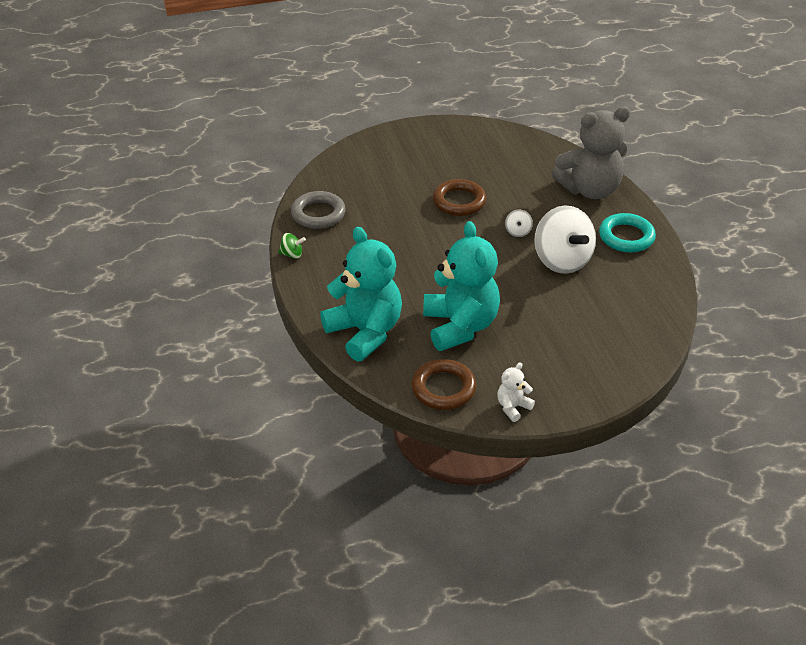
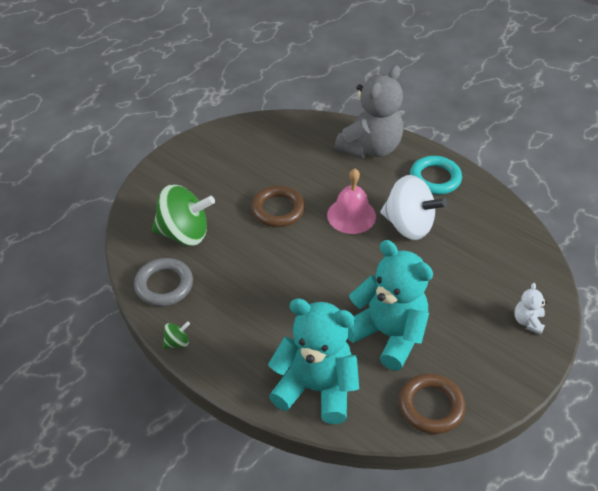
camera: 35 degrees left, 5 degrees up
(367, 186) = (184, 233): none -> green spinning top
(513, 407) = (499, 390): white teddy bear -> white teddy bear (528, 321)
(518, 232) = (351, 215): white spinning top -> pink bell

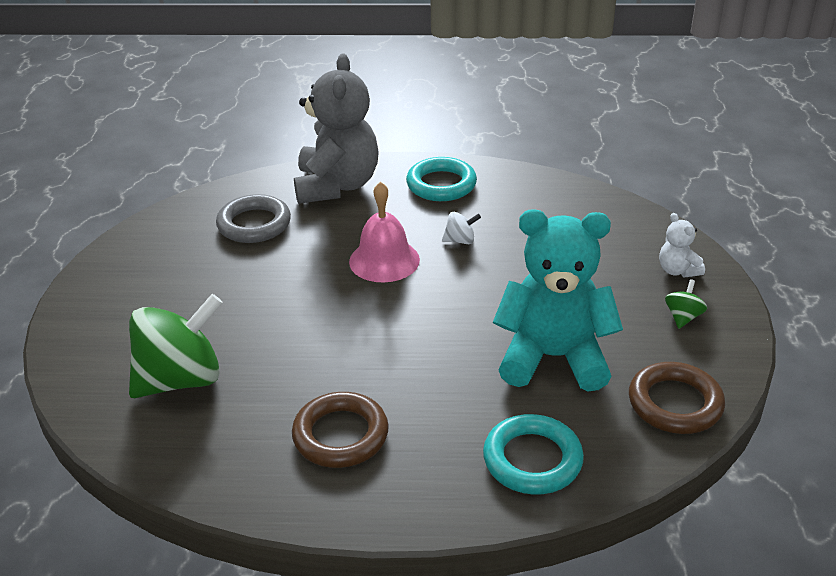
camera: 35 degrees left, 10 degrees down
(164, 285) = (211, 454): grey ring -> grey ring (254, 224)
(177, 342) = (299, 512): green spinning top -> green spinning top (683, 317)
(278, 210) = (286, 295): brown ring -> brown ring (340, 435)
(316, 388) = (532, 459): turquoise teddy bear -> turquoise ring
(409, 225) = (460, 240): white spinning top -> white spinning top, size x0.42

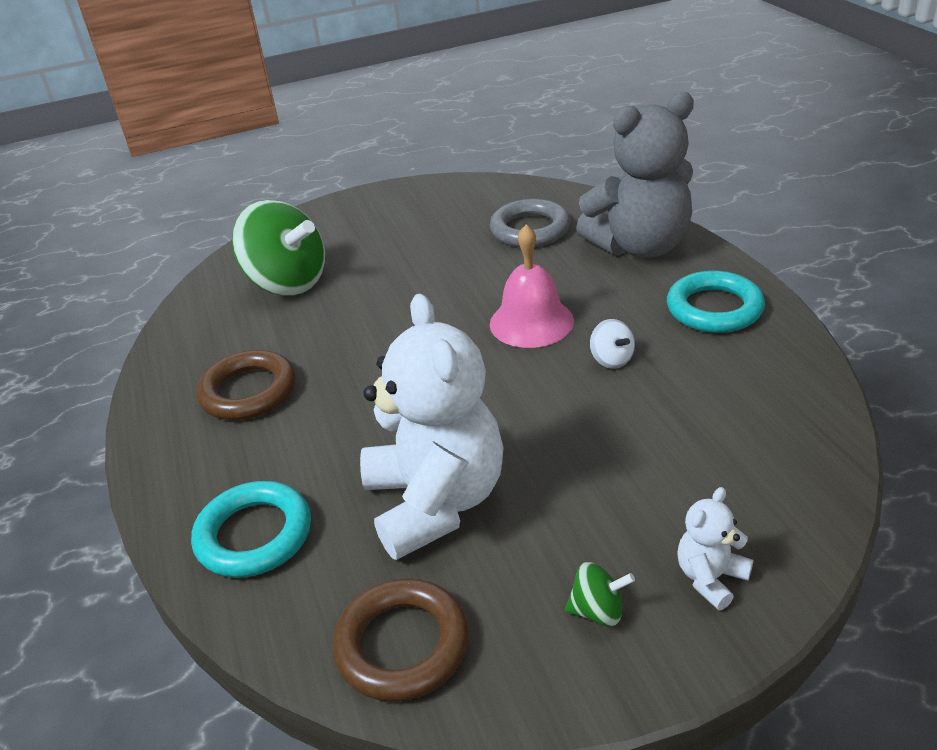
camera: 70 degrees right, 0 degrees up
(553, 357) = (436, 502): turquoise teddy bear -> white teddy bear

